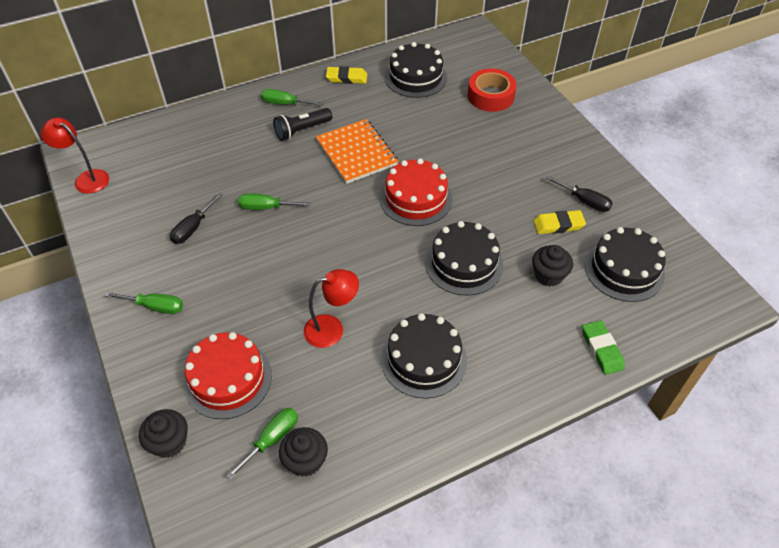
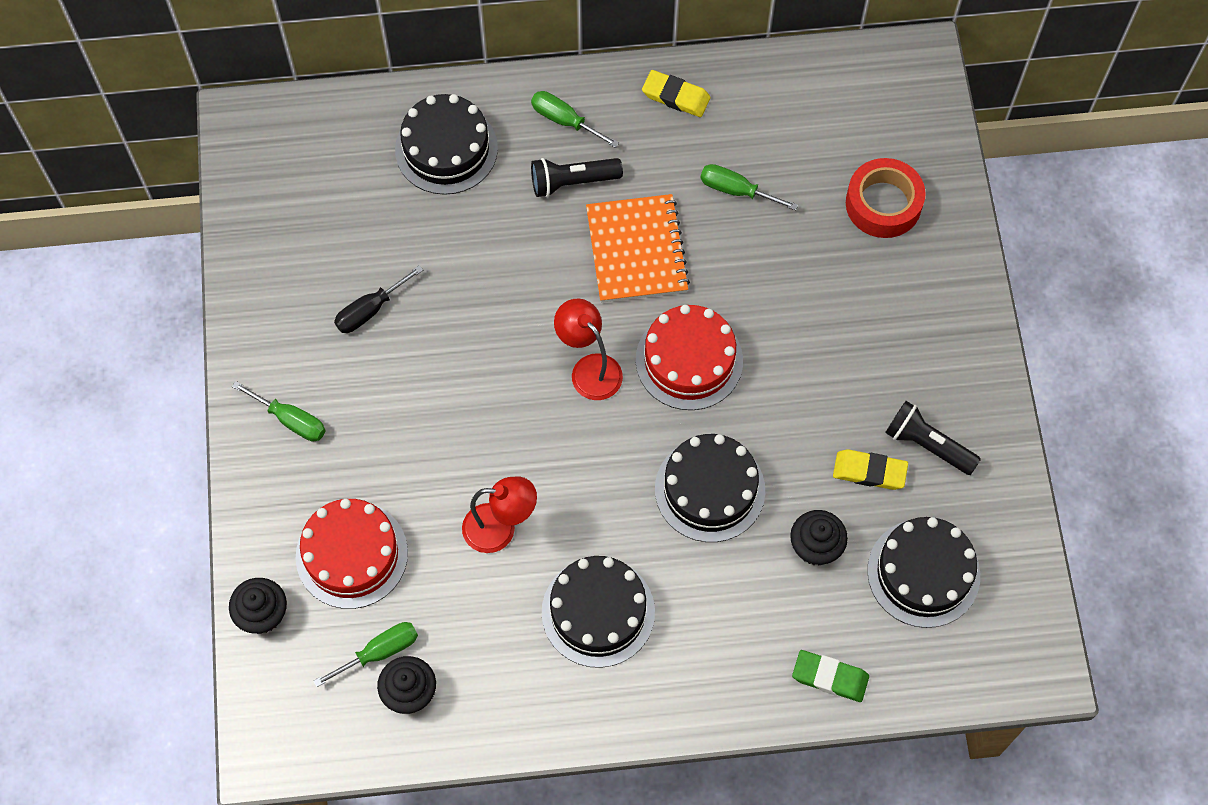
camera: 20 degrees right, 15 degrees up
(86, 179) = (248, 176): red lamp -> red lamp (589, 369)
(266, 207) = (477, 307): green screwdriver -> green screwdriver (736, 190)
(415, 77) = (783, 128): black cake -> black cake (446, 149)
(584, 201) = (927, 445): black screwdriver -> black flashlight
(602, 349) = (830, 677): green eraser -> green eraser turned 75 degrees counterclockwise

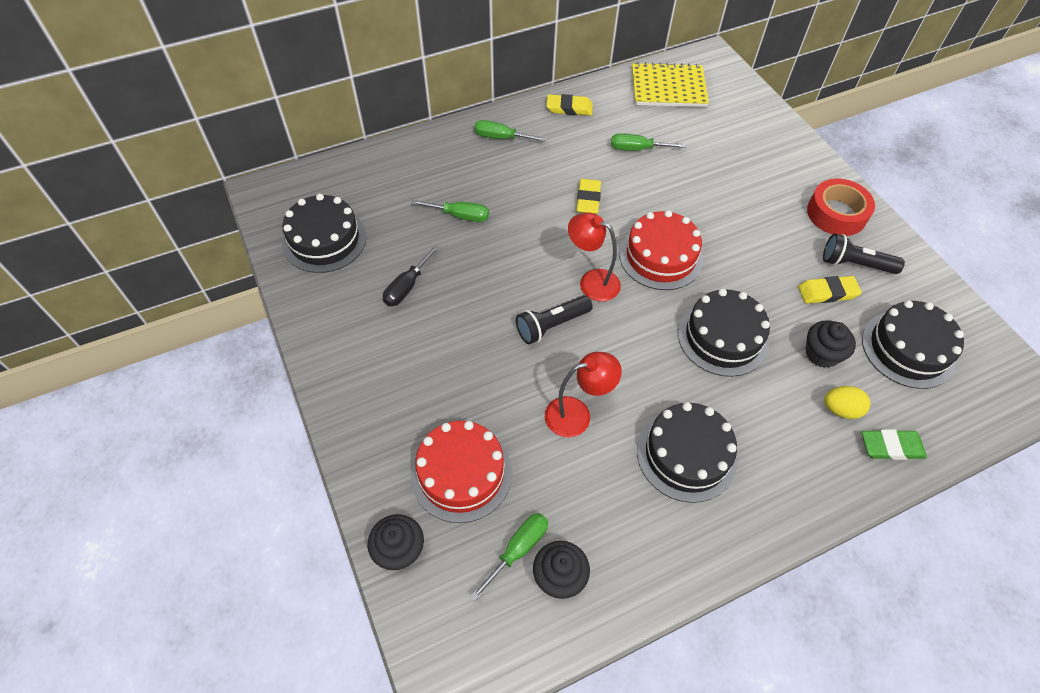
camera: 20 degrees left, 10 degrees down
(291, 420) = (370, 382): green screwdriver -> green screwdriver (460, 216)
(446, 149) = (424, 172): black cake -> black cake (324, 240)
(572, 182) = (523, 171): black flashlight -> black flashlight (551, 325)
(637, 250) = (588, 199): orange notebook -> yellow eraser
(798, 618) = (840, 409): none -> yellow egg
(829, 98) = (668, 87): none -> yellow notebook
(883, 204) = (736, 134): red tape -> red tape (836, 214)

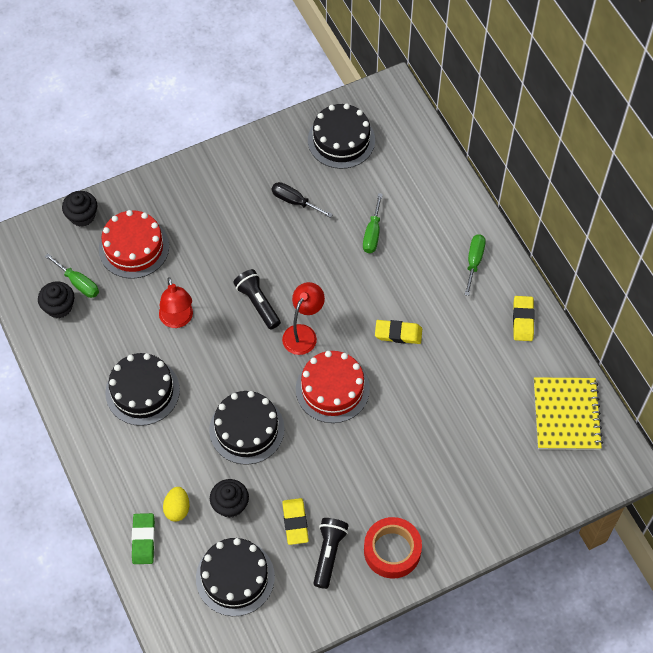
camera: 90 degrees right, 5 degrees up
(637, 149) = (468, 378): green screwdriver -> none

